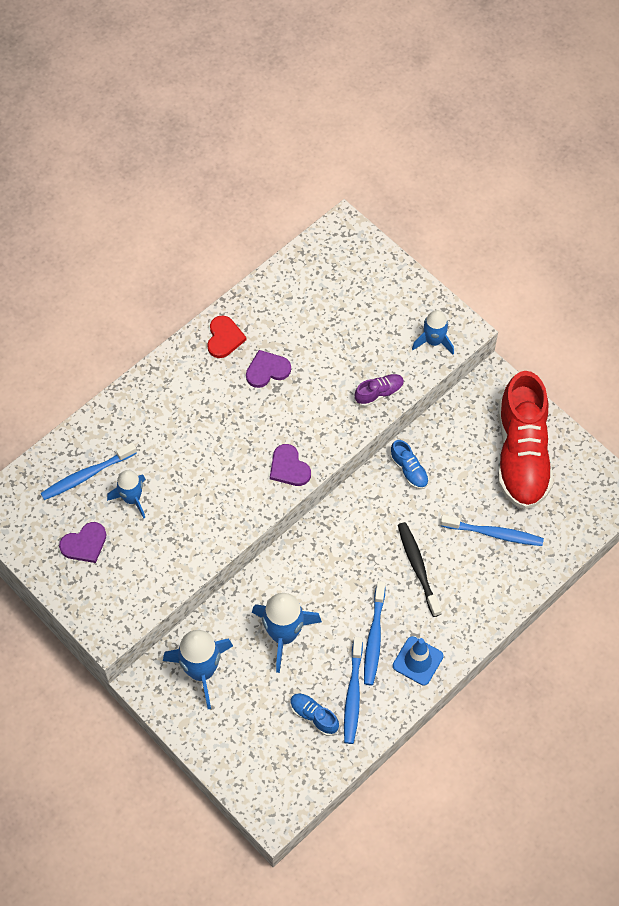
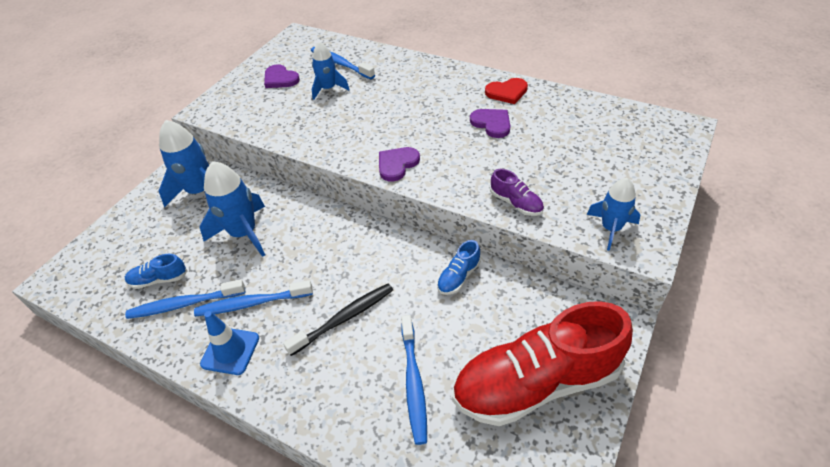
camera: 75 degrees right, 15 degrees down
(314, 716) = (159, 279): blue shoe -> blue shoe turned 120 degrees counterclockwise

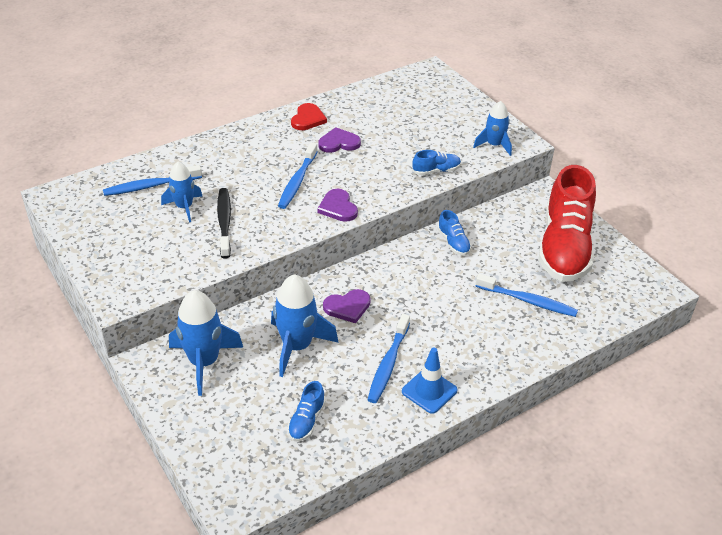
camera: 65 degrees left, 5 degrees down
(184, 304) = (353, 409): blue toothbrush -> blue toothbrush (297, 181)
(280, 79) = (126, 231): purple heart -> purple heart (347, 307)
(344, 318) = (446, 315): black toothbrush -> black toothbrush (224, 222)
(516, 203) = (436, 171): purple shoe -> blue shoe

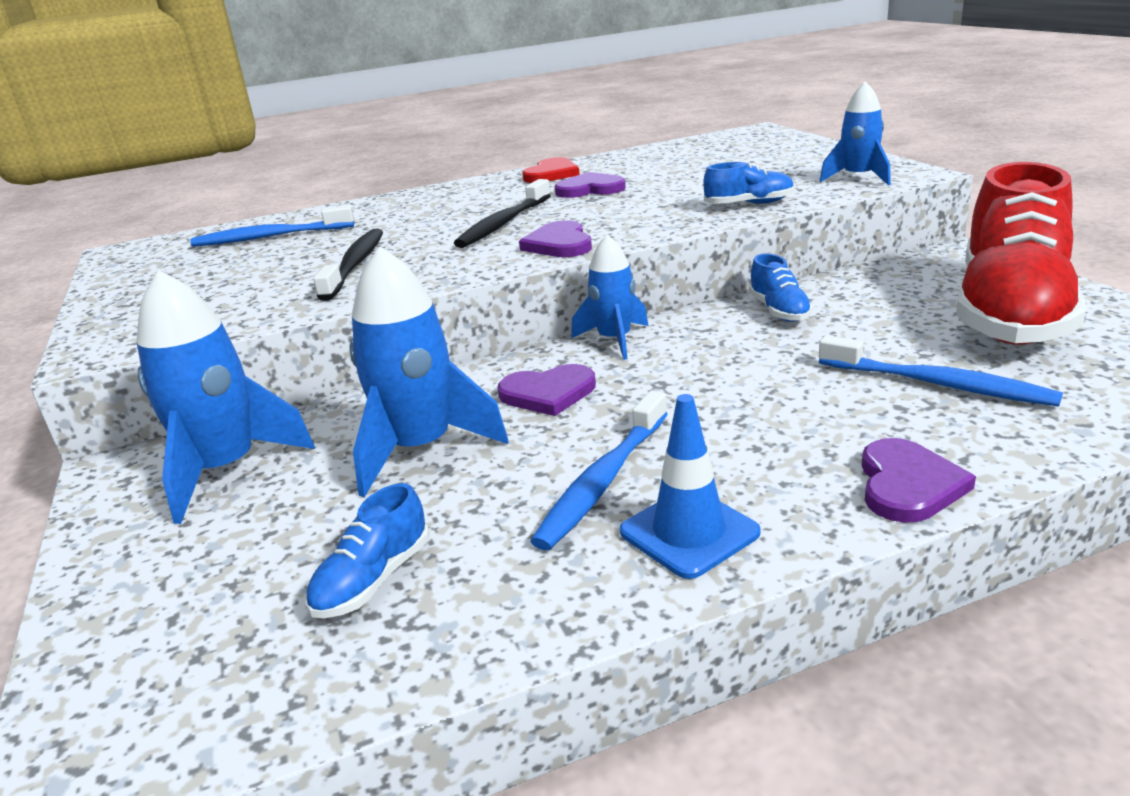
camera: 15 degrees right, 15 degrees down
(184, 207) = (303, 253): blue rocket -> blue rocket (614, 340)
(297, 181) = (504, 223): blue toothbrush -> black toothbrush
(513, 363) = (908, 484): none -> purple heart

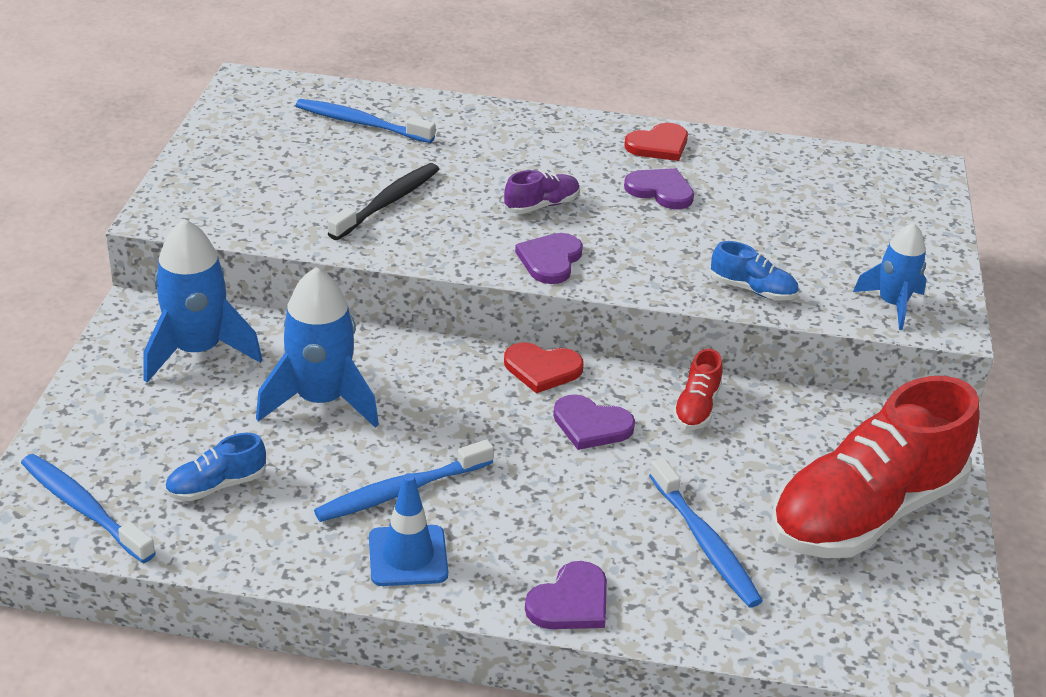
camera: 25 degrees right, 10 degrees up
(192, 702) = (84, 508): none -> blue toothbrush
(504, 223) = (541, 205): black toothbrush -> purple shoe
(548, 393) = (443, 396): purple heart -> purple heart (591, 425)
(614, 340) = (542, 369): blue rocket -> red heart
(779, 311) = (696, 408): blue shoe -> red shoe

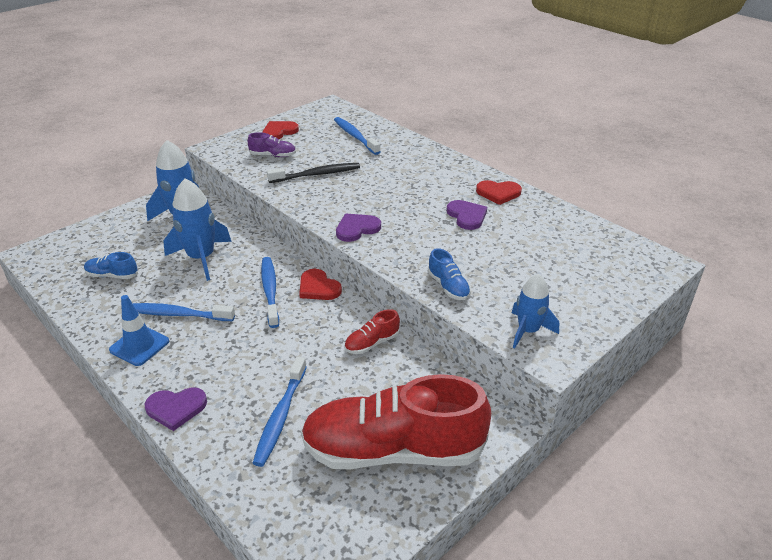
camera: 40 degrees right, 0 degrees up
(84, 508) = (56, 261): blue toothbrush -> blue toothbrush (270, 291)
(230, 153) = (279, 132): none -> red heart
(541, 205) = (390, 201): purple shoe -> purple shoe (273, 155)
(591, 425) = (305, 326): purple heart -> none

